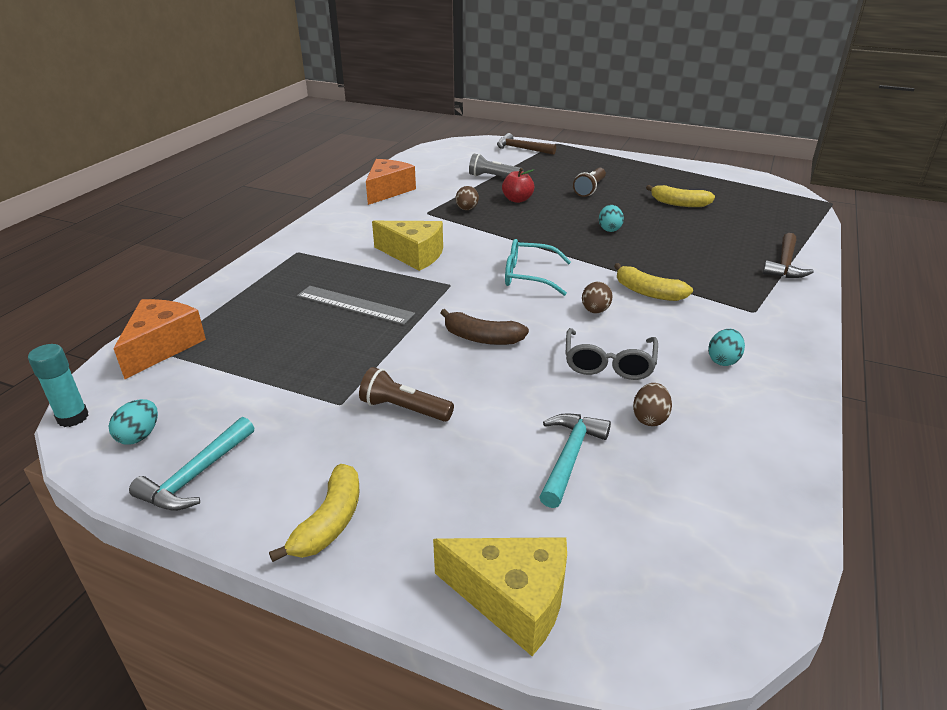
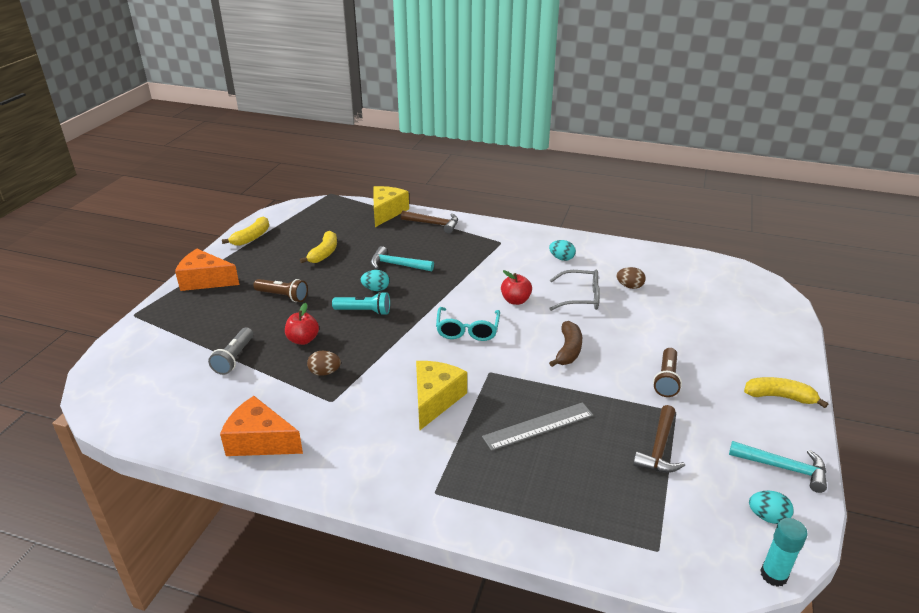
camera: 95 degrees left, 0 degrees up
(162, 346) = (650, 550): orange cheese -> orange cheese (205, 280)
(354, 305) = (538, 426): grey ruler -> grey ruler turned 45 degrees clockwise
(513, 599) = (783, 330): yellow cheese -> yellow cheese (386, 212)
(521, 149) = (143, 340): brown hammer -> brown hammer (659, 448)
(565, 224) = (364, 311): none -> turquoise flashlight
(570, 457) = (677, 313): turquoise hammer -> turquoise hammer (397, 265)
(595, 311) = (515, 300): brown egg -> red apple
(648, 292) = (484, 278): yellow banana -> yellow banana (251, 237)

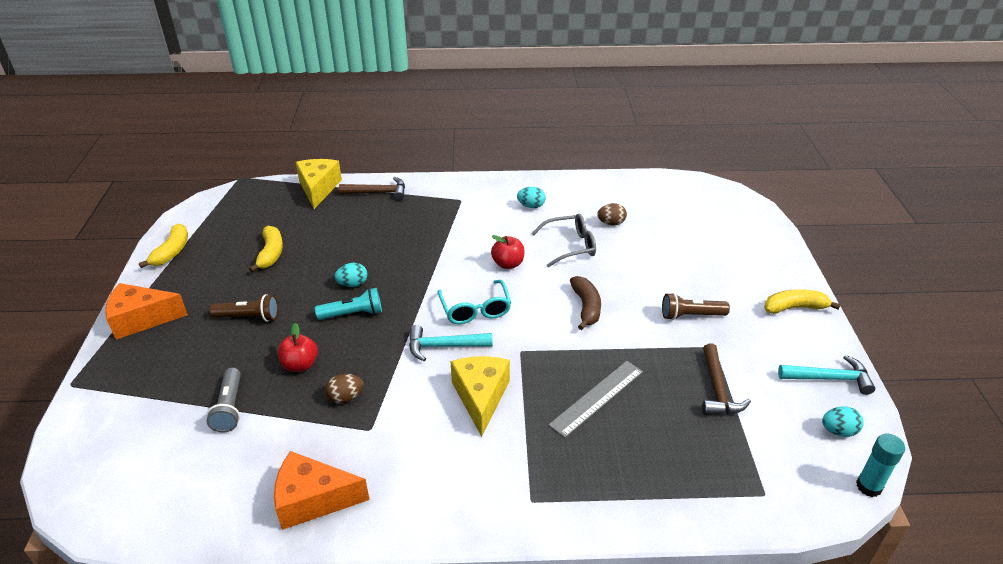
camera: 20 degrees left, 5 degrees up
(397, 265) = (362, 250): turquoise hammer -> turquoise hammer (444, 346)
(666, 379) = (691, 315): brown flashlight -> brown flashlight turned 90 degrees clockwise

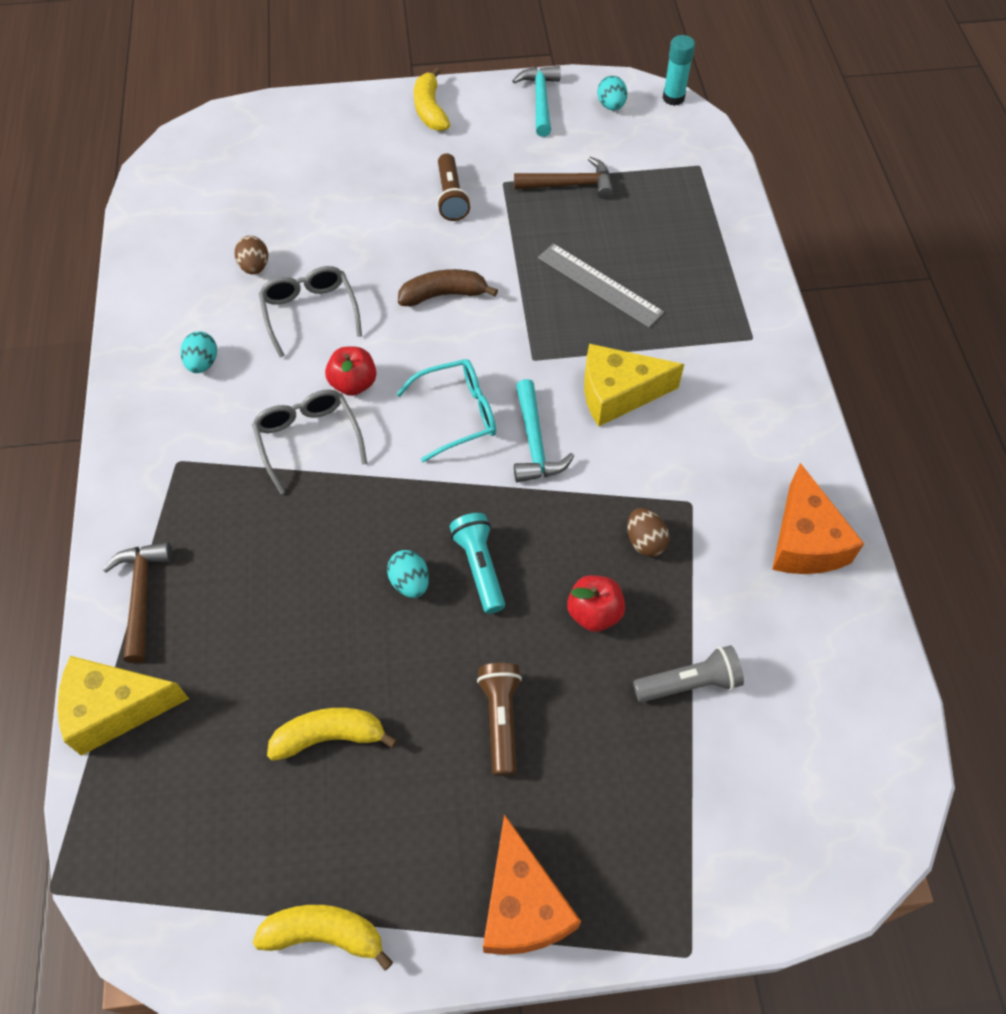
camera: 95 degrees left, 20 degrees up
(467, 245) = (308, 439): none -> grey glasses

